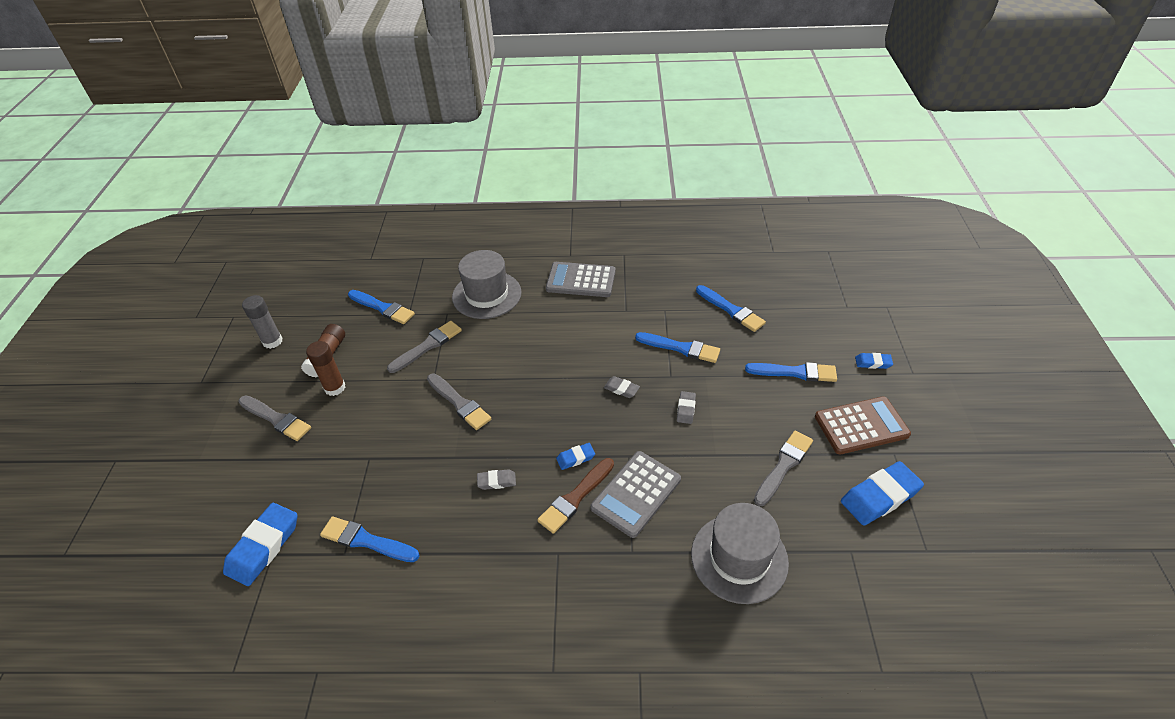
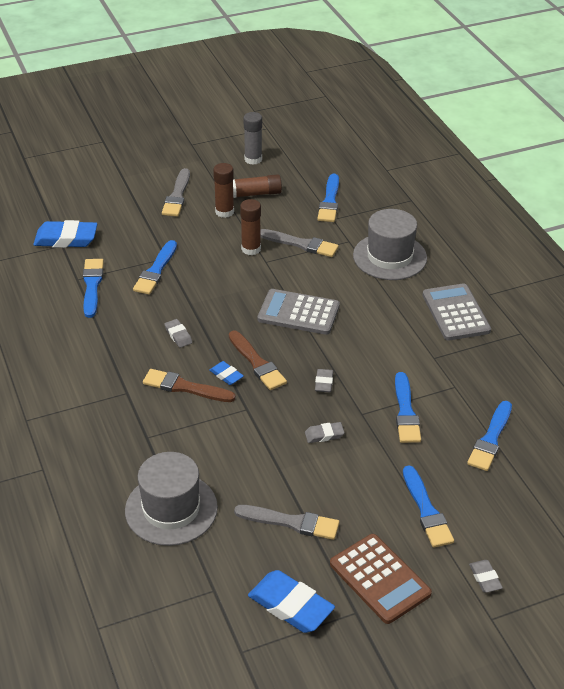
camera: 65 degrees right, 5 degrees down
(383, 472) = (156, 270): none -> blue brush
(407, 384) = (251, 249): none -> brown glue stick
(459, 403) = (248, 286): grey brush -> none
(571, 429) = (257, 363): none -> brown brush
(636, 494) = (207, 424): grey calculator -> grey calculator (298, 313)
(873, 363) = (485, 578): blue eraser -> grey eraser

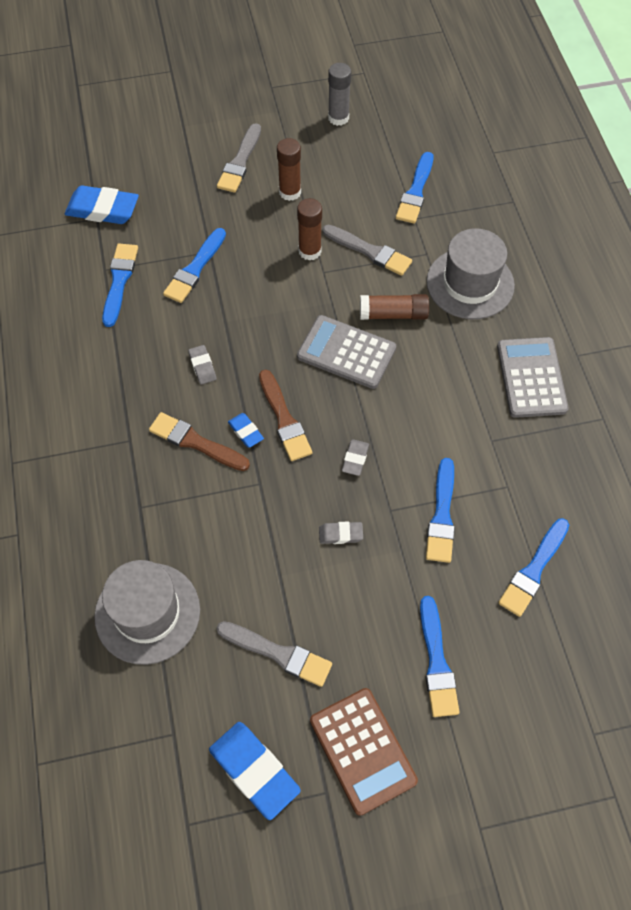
camera: 10 degrees right, 20 degrees up
(254, 194) = (330, 170): brown glue stick -> brown glue stick (393, 314)
(485, 578) = (484, 770): grey eraser -> none

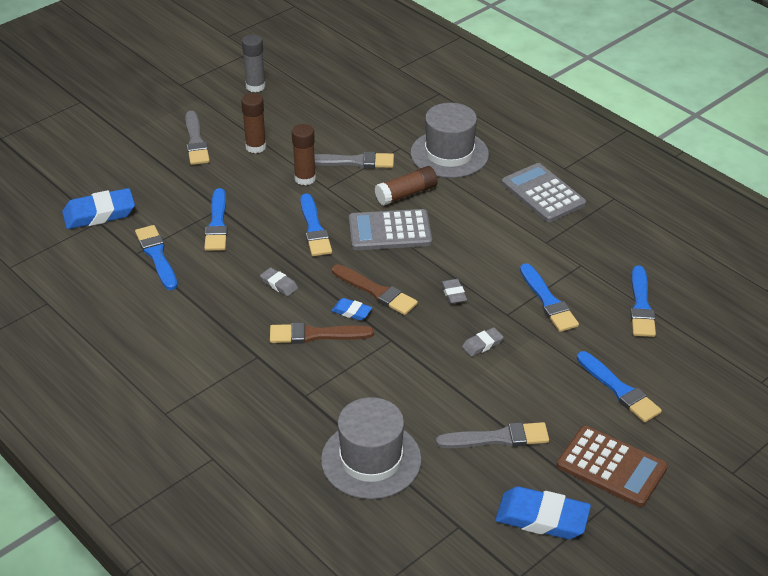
camera: 30 degrees left, 20 degrees down
(415, 191) = (358, 112): blue brush -> blue brush (314, 229)

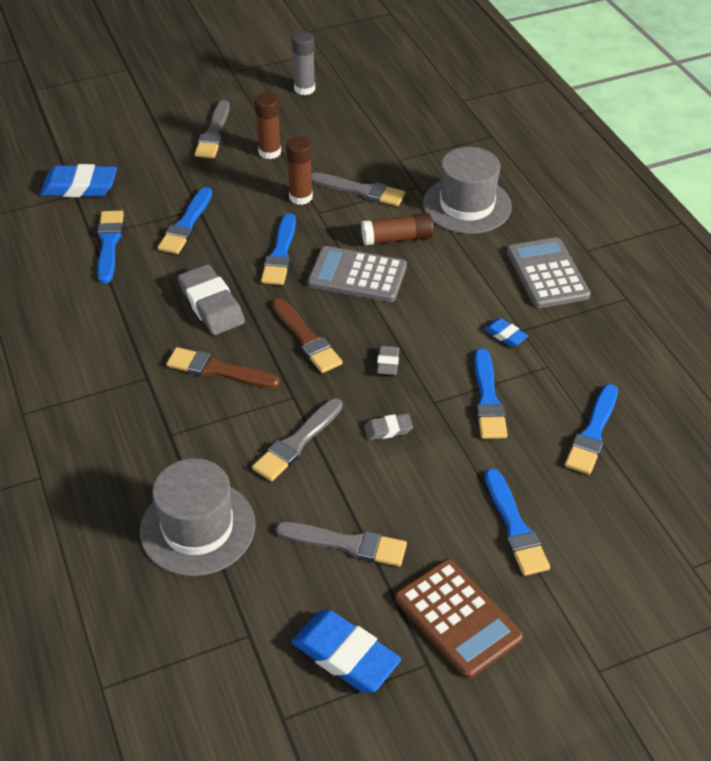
camera: 20 degrees right, 5 degrees up
(279, 284) = (211, 305): grey eraser -> grey eraser, size x1.97
(351, 312) = (269, 354): blue eraser -> blue eraser (505, 335)
(414, 374) = (297, 442): none -> grey brush

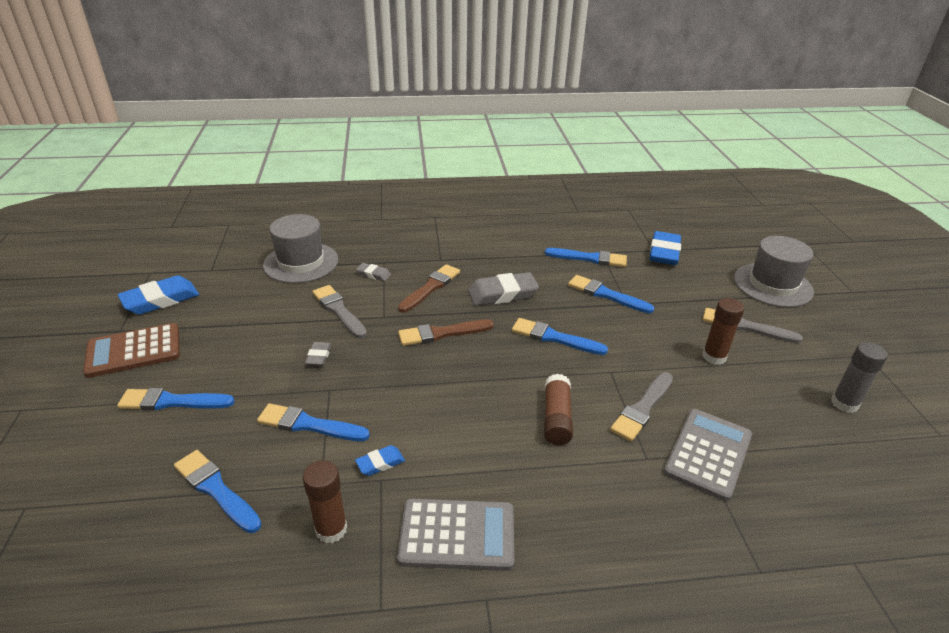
camera: 105 degrees right, 10 degrees down
(300, 197) = (636, 364): brown glue stick -> brown glue stick (331, 529)
(347, 544) = (236, 316): grey brush -> none
(357, 275) = (509, 378): grey calculator -> grey calculator (708, 454)
(387, 363) = (389, 372): grey eraser -> grey eraser (373, 274)
(467, 205) = (603, 494): grey hat -> grey hat (772, 285)

